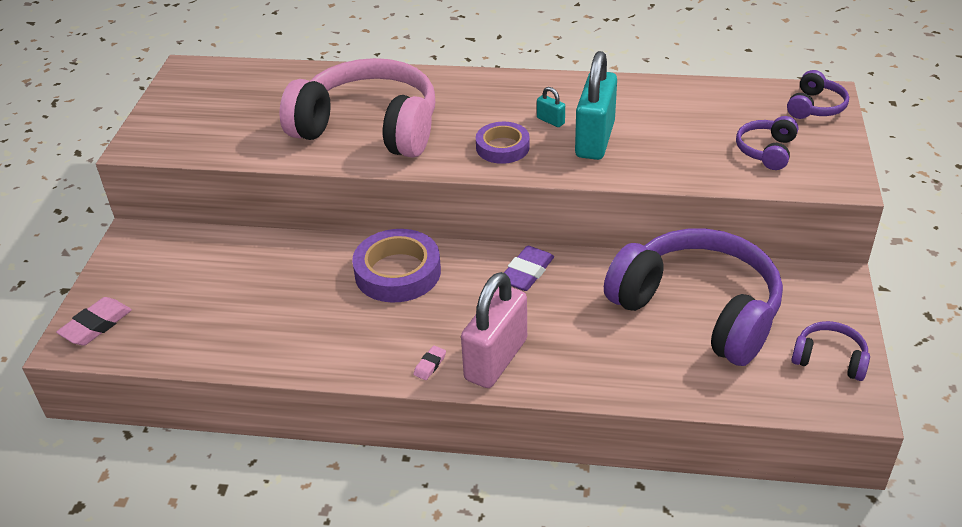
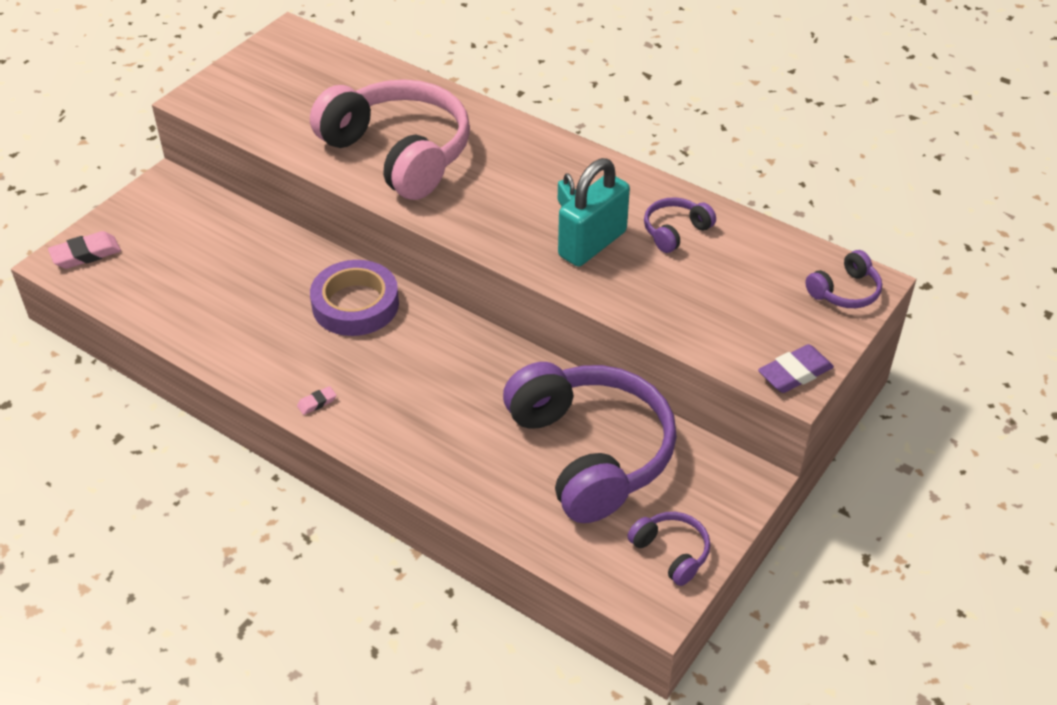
camera: 25 degrees right, 5 degrees up
(496, 359) = (375, 421): pink padlock -> none
(502, 147) = (500, 219): purple tape -> none
(527, 272) = (466, 351): purple eraser -> purple eraser (795, 373)
(766, 151) = (748, 320): purple headphones -> purple headphones (675, 231)

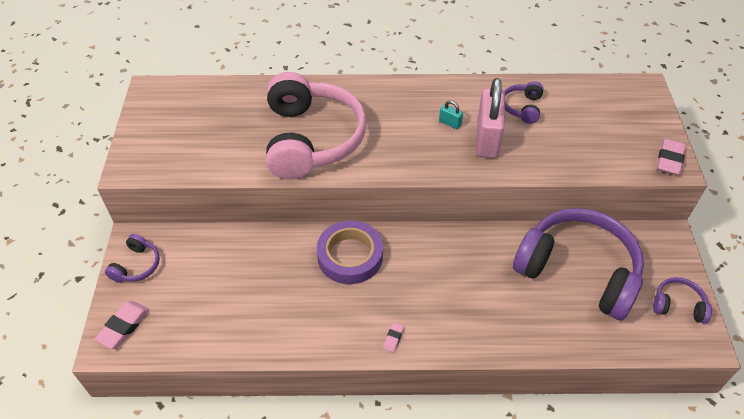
camera: 35 degrees left, 5 degrees up
(398, 153) = (311, 139): pink headphones -> pink headphones turned 75 degrees clockwise
(592, 244) = (487, 139): turquoise padlock -> pink padlock
(795, 373) = (669, 160): purple eraser -> pink eraser
(845, 291) = (640, 98): purple headphones -> purple headphones (137, 265)

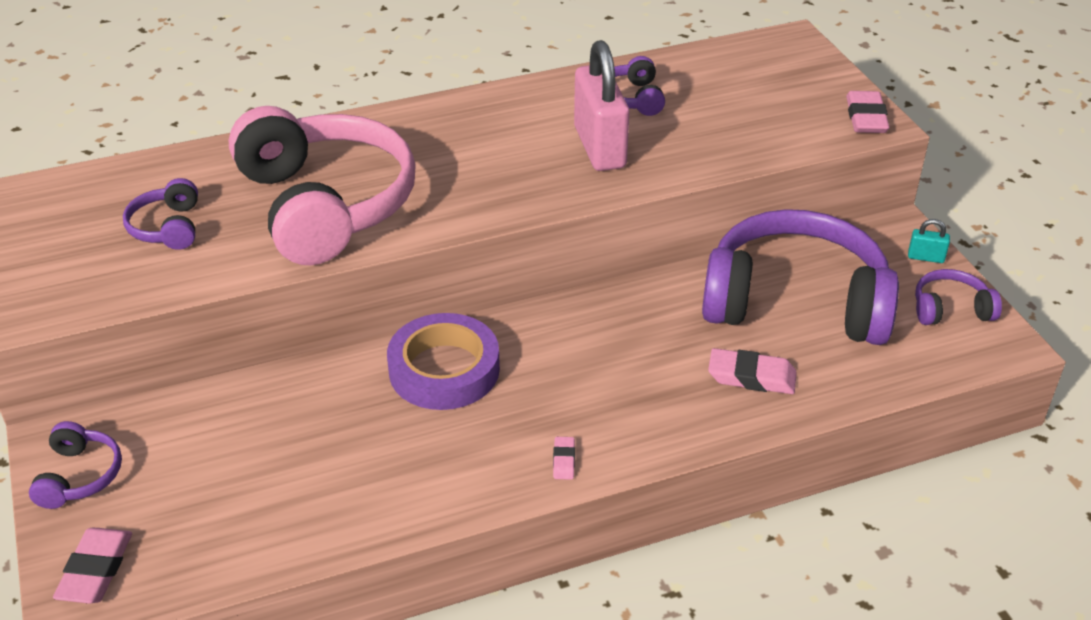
camera: 20 degrees left, 10 degrees down
(221, 131) = (167, 227): none -> purple headphones
(450, 123) = (534, 139): turquoise padlock -> turquoise padlock (925, 257)
(528, 316) = (751, 377): none -> pink eraser

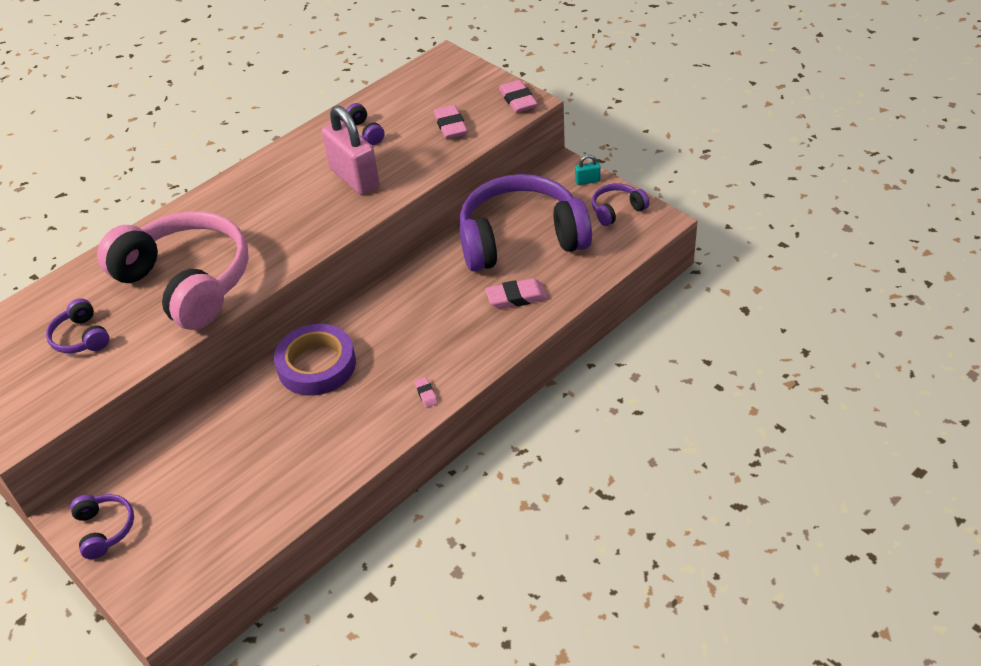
camera: 20 degrees left, 5 degrees up
(96, 570) = (156, 583): pink eraser -> pink eraser (450, 126)

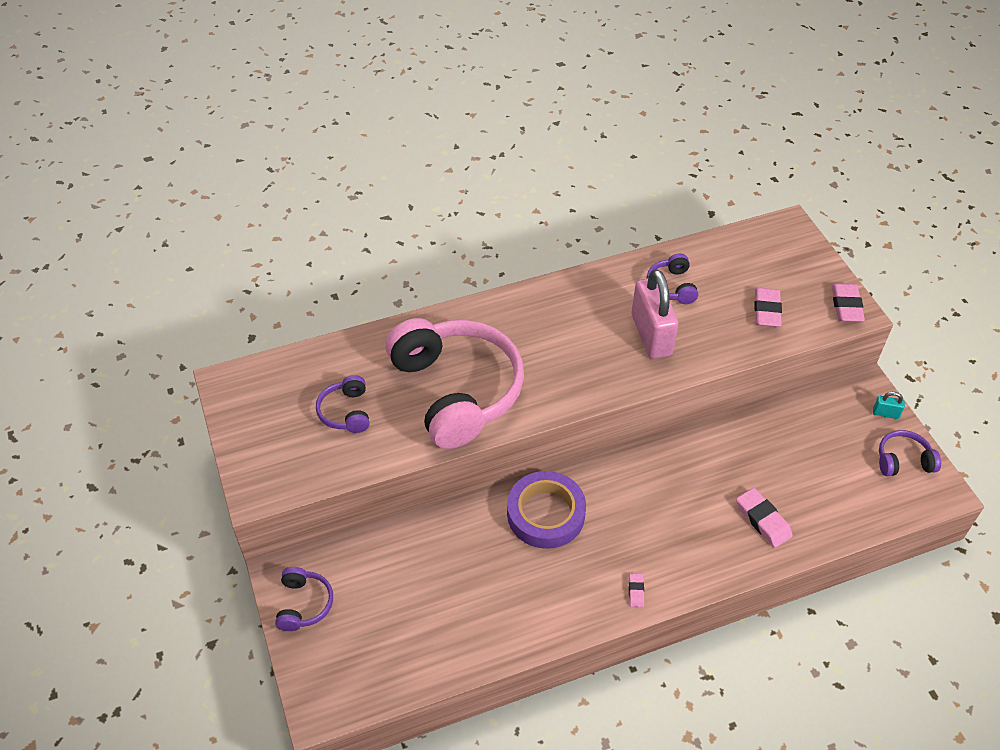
camera: 20 degrees right, 5 degrees up
(516, 297) = (763, 520): pink eraser -> pink eraser turned 45 degrees clockwise
(521, 239) = (792, 454): purple headphones -> none

